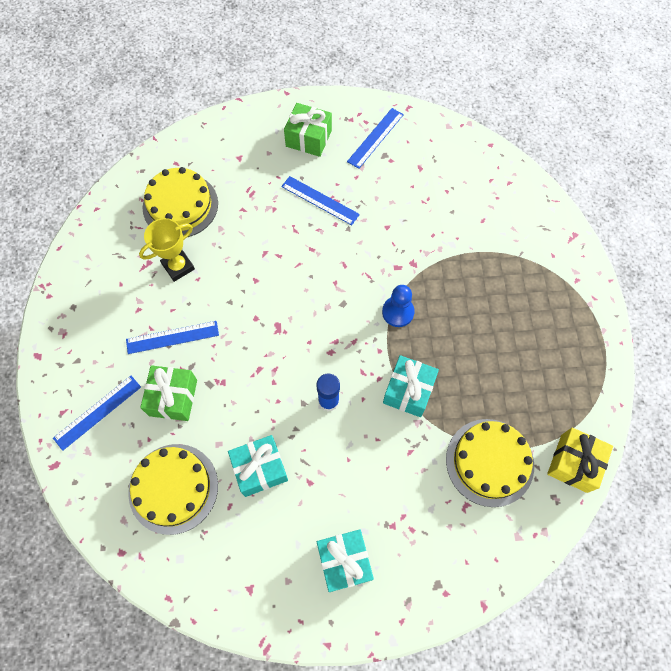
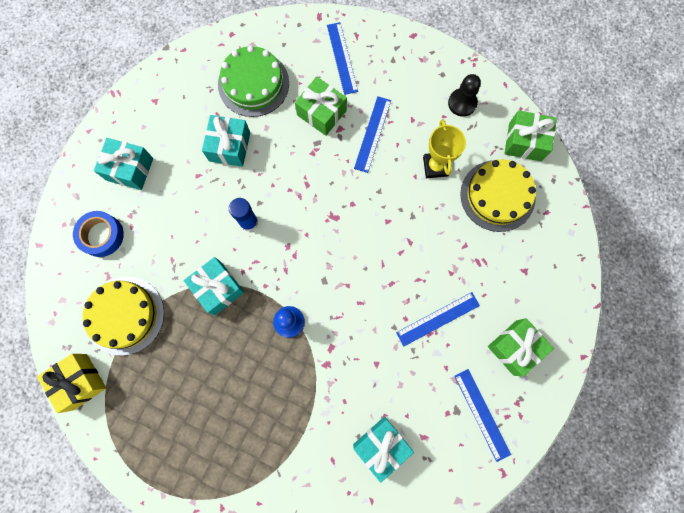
camera: 120 degrees right, 10 degrees up
(98, 275) = (462, 103): none -> black pawn
(114, 206) = (525, 142): none -> green gift
(173, 488) = (253, 84): yellow cake -> green cake
(431, 541) = (101, 235): none -> blue tape
(447, 192) = (381, 445): none -> turquoise gift

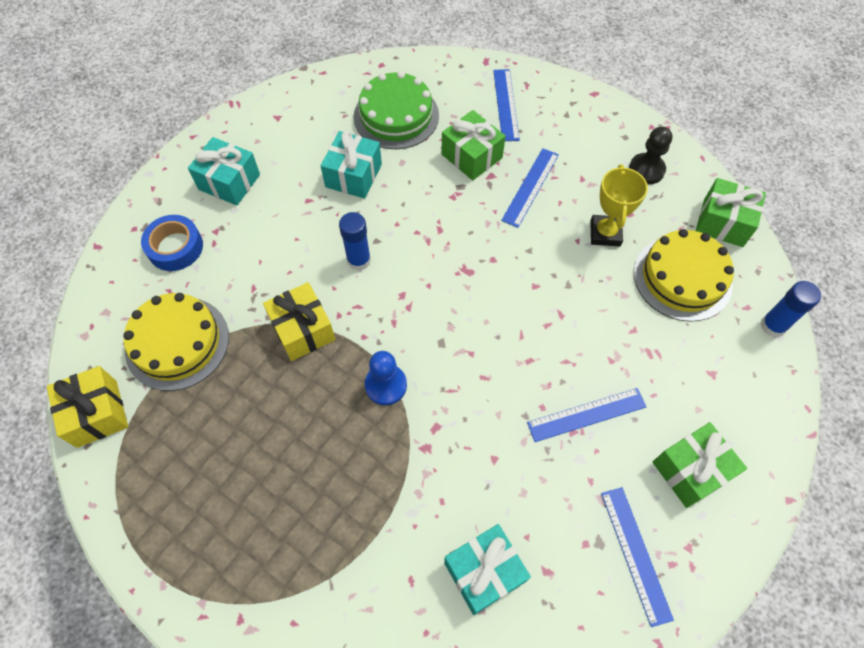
camera: 10 degrees right, 15 degrees down
(218, 288) = (303, 330): turquoise gift -> yellow gift
(566, 224) = (773, 326): none -> blue glue stick

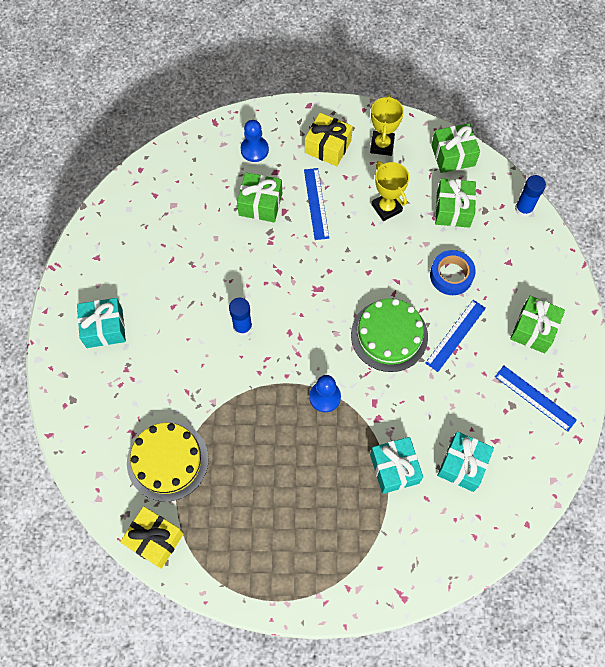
camera: 35 degrees left, 5 degrees up
(175, 247) = (107, 399): blue tape -> blue tape (451, 275)
(303, 330) = (244, 397): yellow gift -> yellow gift (328, 147)
(353, 175) = (190, 268): turquoise gift -> turquoise gift (394, 468)
(396, 116) = (184, 204): green cake -> green cake (389, 335)
(506, 104) = (254, 150): blue ruler -> blue pawn
(646, 170) = (382, 145): black pawn -> yellow trophy
(682, 278) = (453, 210): yellow cake -> green gift

